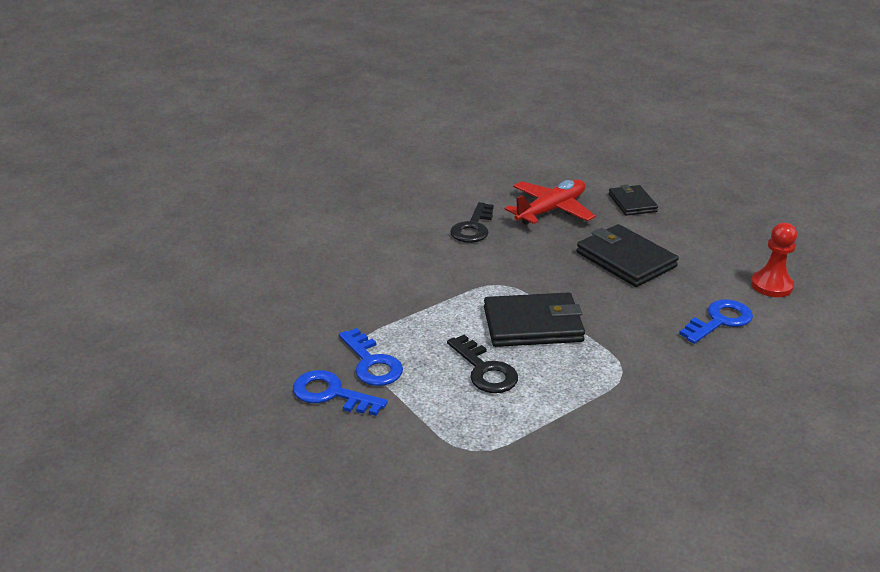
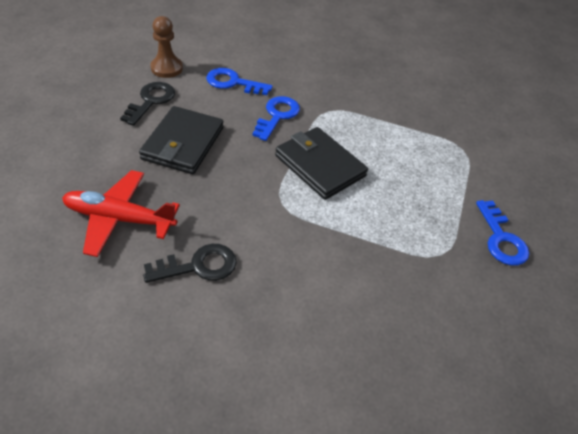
camera: 130 degrees left, 15 degrees up
(372, 363) = (451, 234): blue key -> blue key (277, 116)
(485, 370) = (393, 171): black key -> black key (151, 101)
(632, 203) = (67, 166): black wallet -> none
(771, 285) = (166, 68): red pawn -> brown pawn

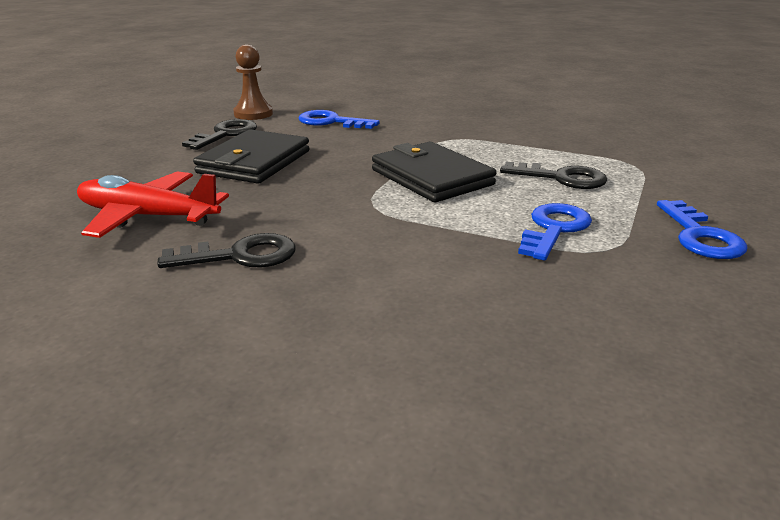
camera: 10 degrees right, 20 degrees down
(277, 116) = (381, 143): blue key -> blue key (554, 229)
(412, 167) = (561, 178): none -> black key

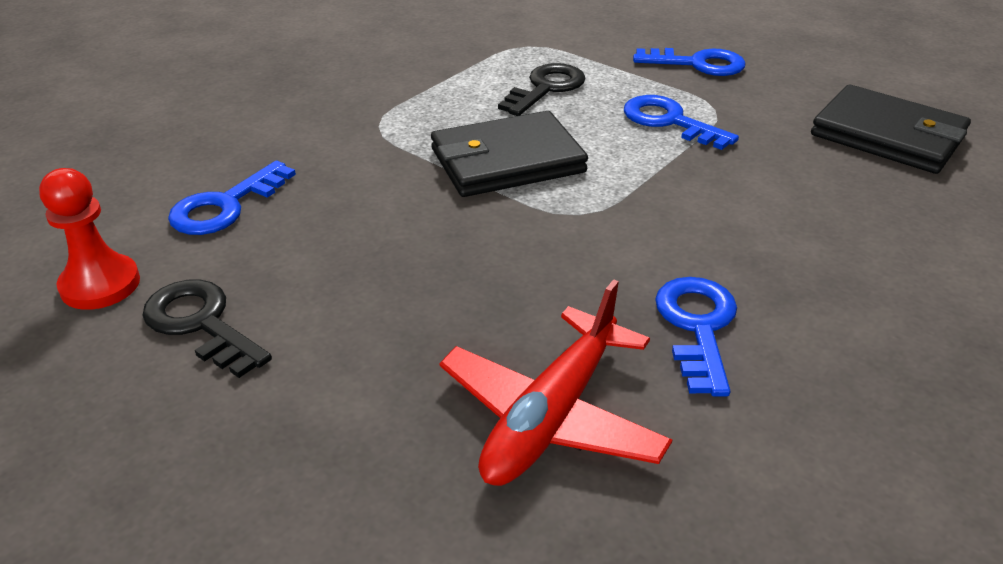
camera: 75 degrees left, 10 degrees up
(240, 256) = (697, 327): black key -> blue key
(253, 114) = (100, 285): brown pawn -> red pawn
(254, 162) = (370, 298): black wallet -> black wallet (888, 135)

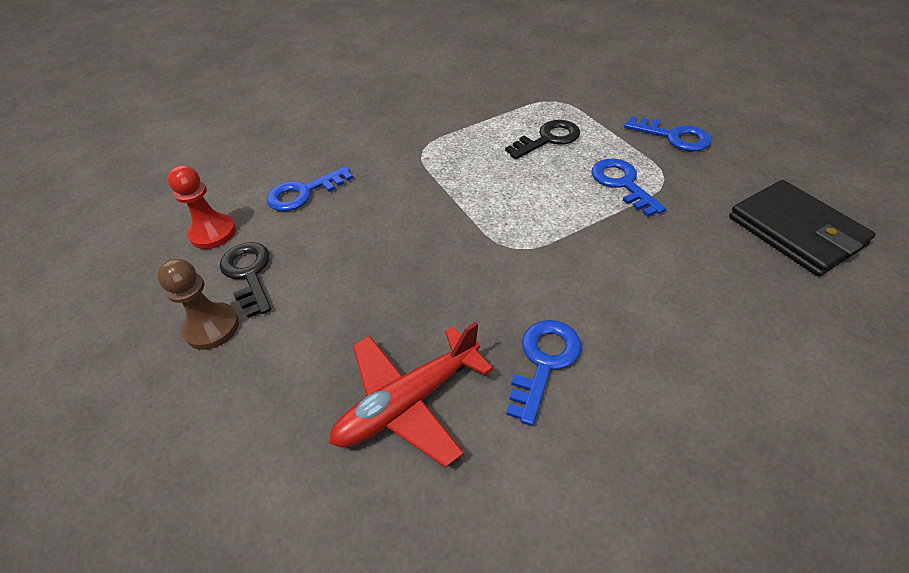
camera: 25 degrees right, 10 degrees up
(183, 405) = (212, 327): none -> brown pawn
(507, 161) = (489, 194): black wallet -> none

